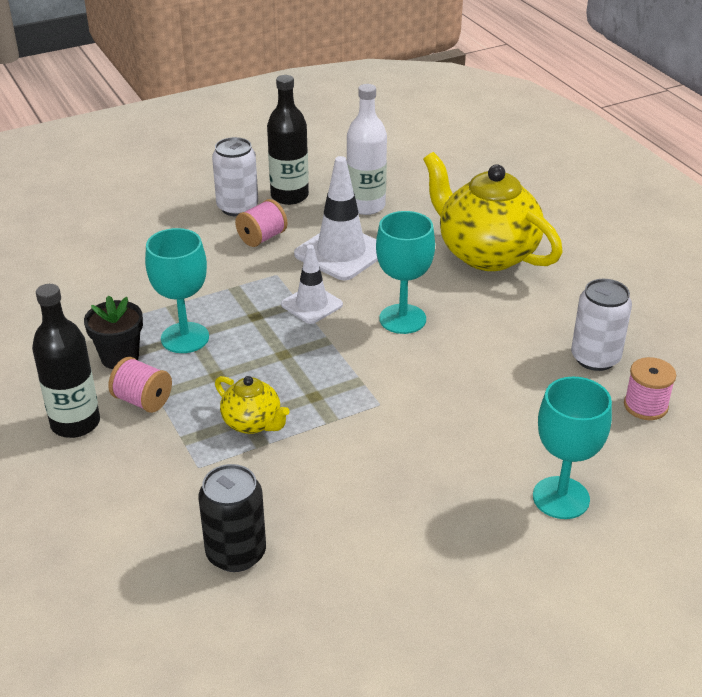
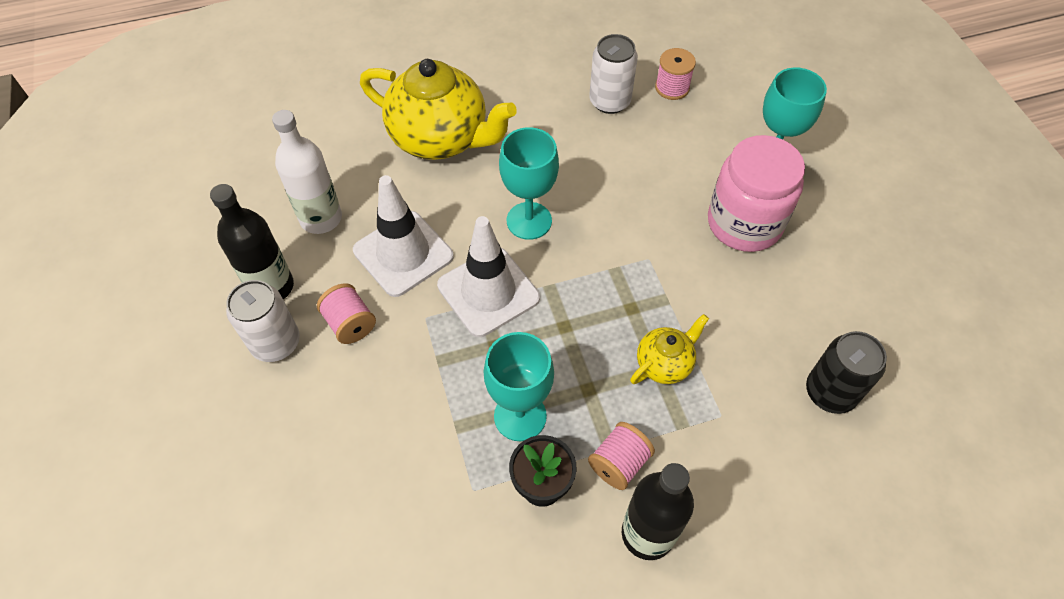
camera: 80 degrees left, 20 degrees up
(311, 304) = (488, 292): white traffic cone -> white traffic cone, size x1.62
(453, 476) = (744, 223): none -> pink jar
(486, 253) = (441, 138): yellow teapot -> yellow teapot turned 120 degrees counterclockwise

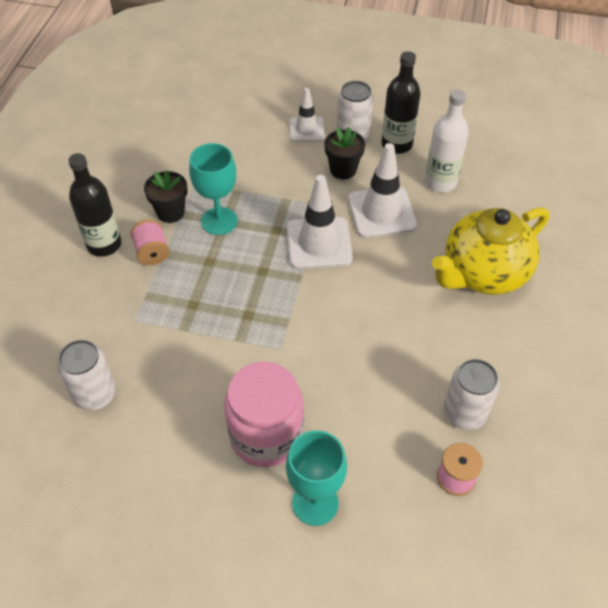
camera: 120 degrees right, 5 degrees down
(289, 405) = (306, 129): none -> white traffic cone
(350, 324) = (343, 170): pink spool -> black flower pot
(529, 221) = (365, 292): turquoise goblet -> none
(664, 363) = (193, 310): yellow teapot -> none
(830, 392) = (95, 394): black can -> white can

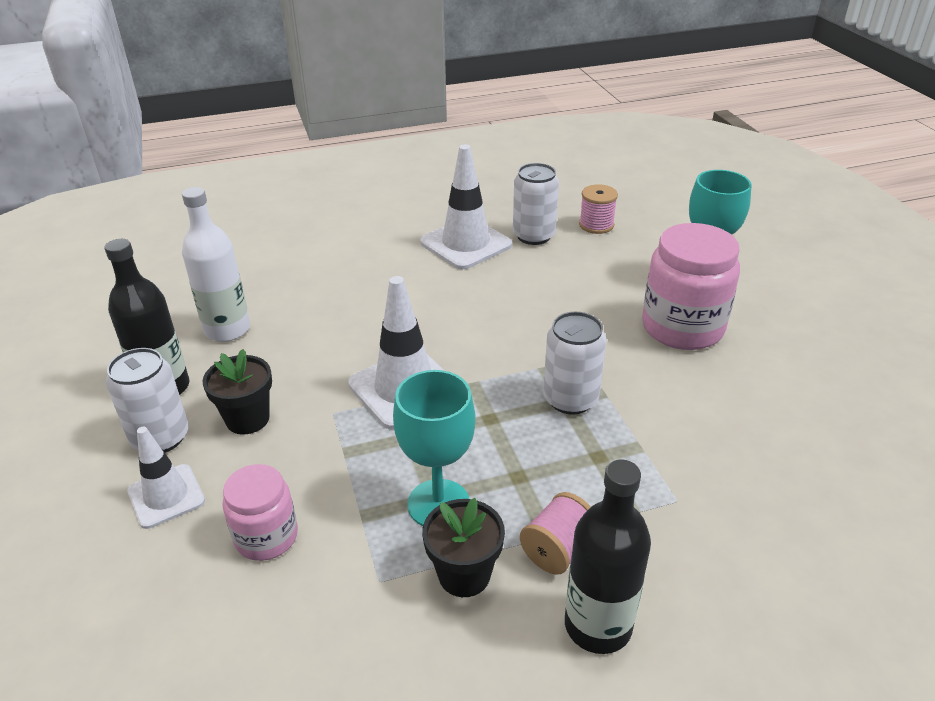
camera: 120 degrees left, 15 degrees down
(95, 394) = (802, 476): white can -> white can (570, 399)
(251, 155) = (266, 537): none -> pink jar
(381, 212) = (313, 357): white traffic cone -> white traffic cone (466, 244)
(483, 274) = (360, 265): yellow teapot -> none

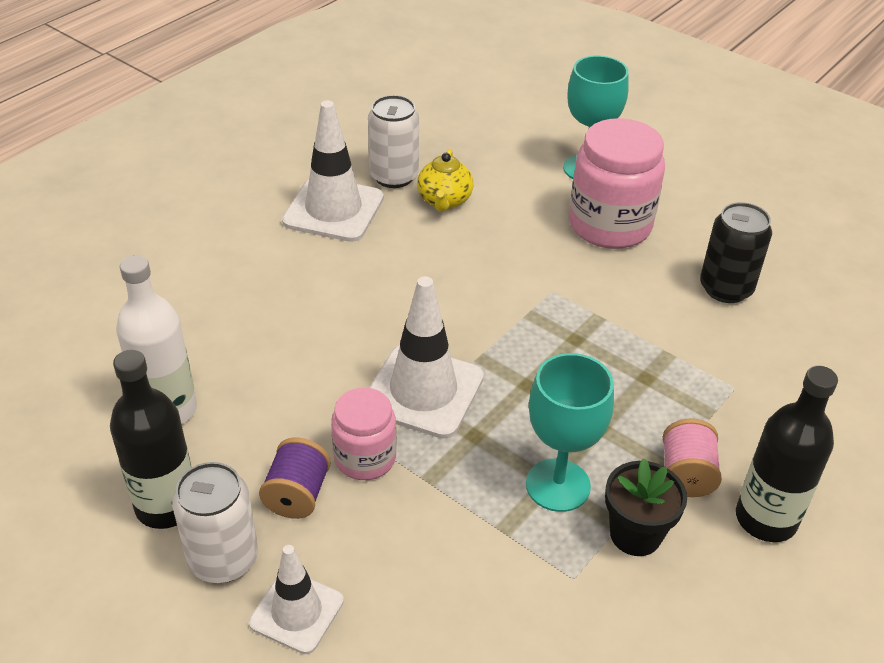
camera: 35 degrees left, 5 degrees up
(247, 419) = (297, 495): black flower pot -> purple spool
(266, 537) = (437, 595): pink jar -> pink jar (365, 458)
(556, 264) = (444, 201): none -> yellow teapot
(570, 399) = (578, 335): white can -> none
(596, 225) = (443, 143): pink spool -> none
(748, 416) = (725, 288): none -> black can

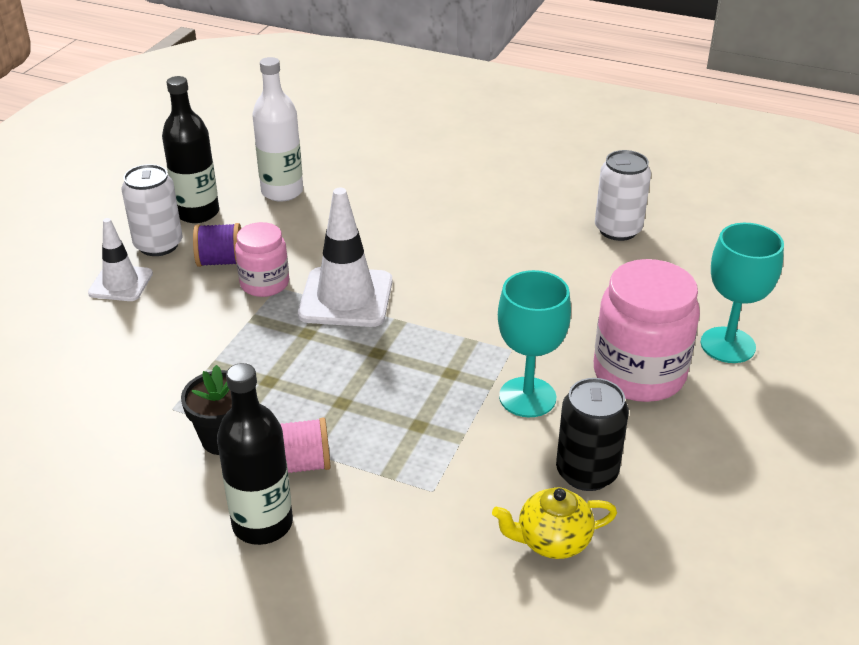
camera: 75 degrees right, 5 degrees down
(333, 210) = (546, 209): white traffic cone -> none
(444, 201) = (602, 264): yellow teapot -> yellow teapot (552, 541)
(558, 485) = (266, 386): turquoise goblet -> turquoise goblet (527, 397)

